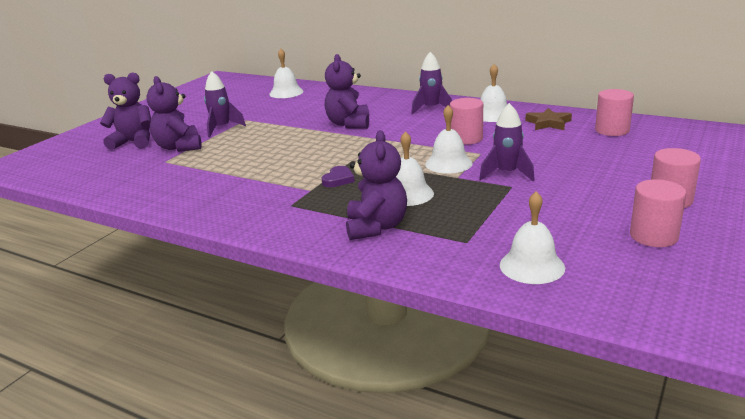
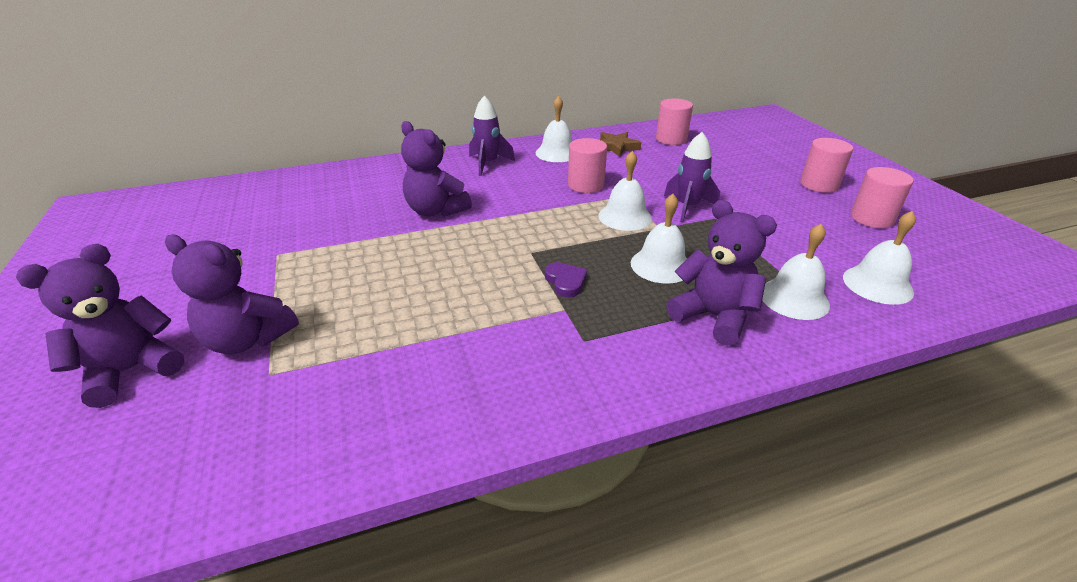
camera: 50 degrees left, 10 degrees up
(222, 128) = (264, 281): purple rocket -> none
(286, 92) = (263, 196): white bell -> white bell (794, 298)

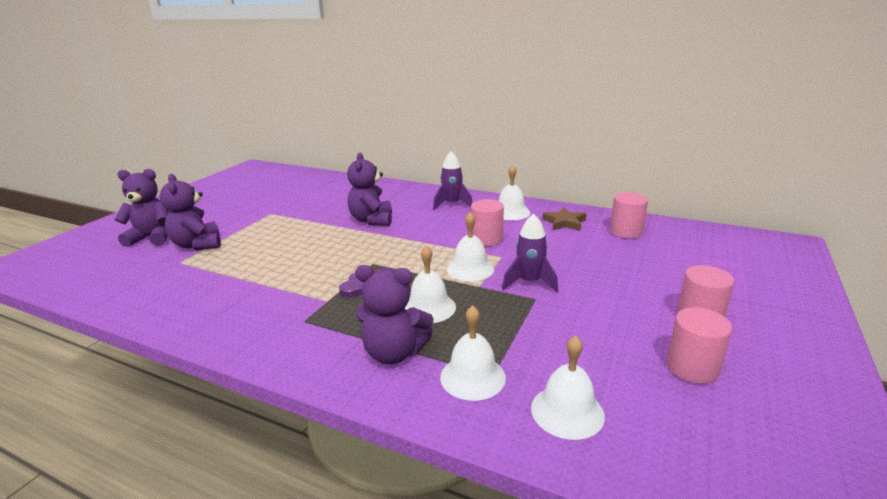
camera: 45 degrees right, 10 degrees down
(713, 316) = (394, 353): purple teddy bear -> purple teddy bear turned 105 degrees clockwise

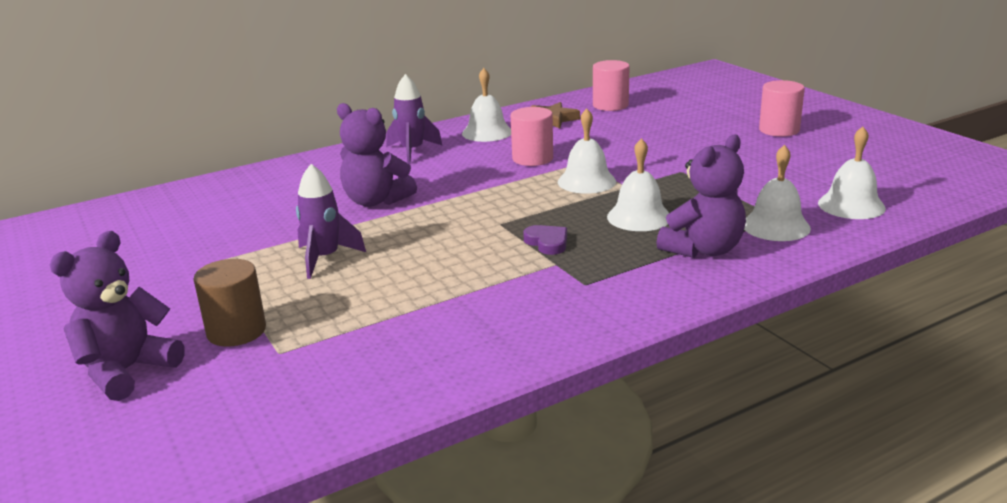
camera: 55 degrees left, 0 degrees up
(197, 245) = (236, 331): purple teddy bear -> brown cylinder
(529, 282) = (649, 165): purple rocket -> purple rocket (325, 258)
(692, 367) = (837, 153): pink cylinder -> none

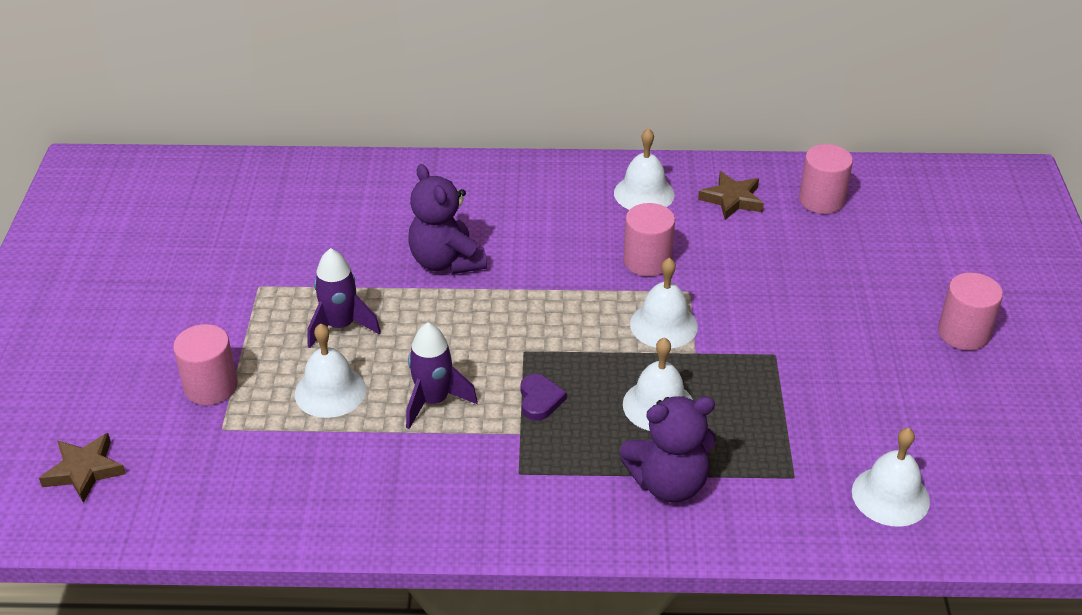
camera: 30 degrees right, 15 degrees up
(127, 371) = (110, 393): purple teddy bear -> none
(152, 434) = (84, 470): none -> brown star
(236, 331) = (211, 386): brown cylinder -> pink cylinder
(412, 151) = (543, 195): purple rocket -> purple rocket (433, 401)
(776, 226) = (775, 486): white bell -> white bell (330, 391)

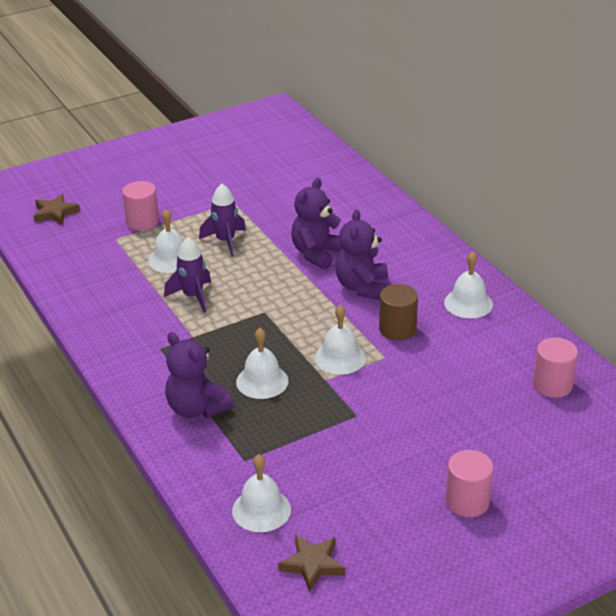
camera: 60 degrees right, 5 degrees down
(540, 400) = (227, 333): purple heart -> none
(546, 254) = (362, 287): none -> purple teddy bear
(647, 261) = (397, 329): pink cylinder -> brown cylinder
(732, 199) = (505, 343): brown star -> brown star (312, 564)

